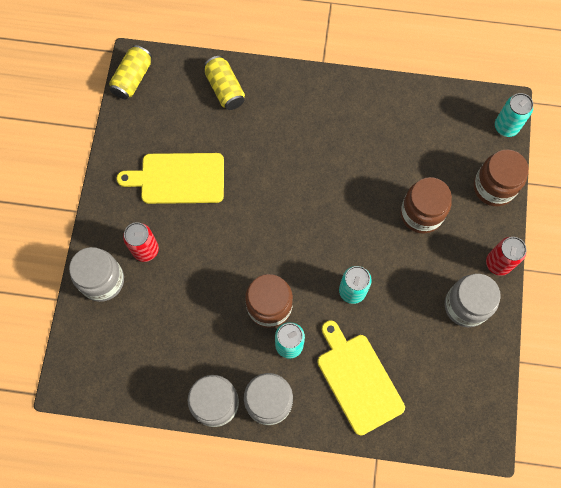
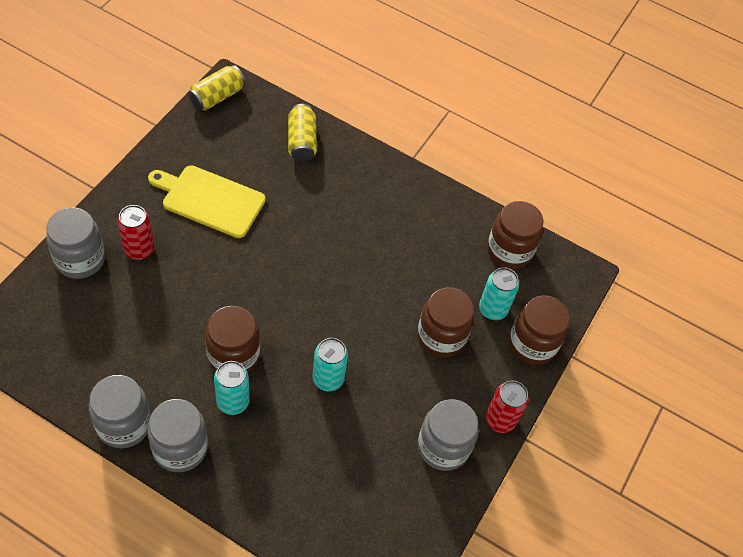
camera: 15 degrees right, 15 degrees down
(358, 380) = (287, 469): yellow cutting board -> none
(439, 113) = (509, 250): none -> brown jar
(506, 127) = (574, 292): turquoise can -> turquoise can (492, 309)

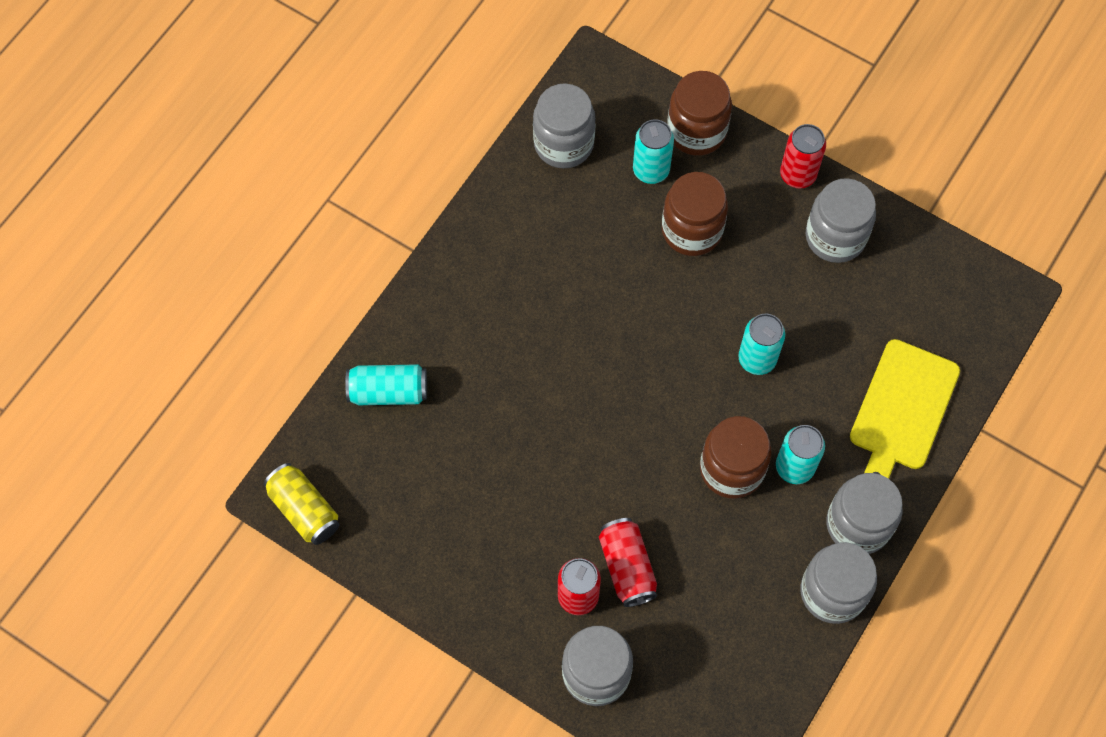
camera: 80 degrees left, 10 degrees up
(159, 281) = (627, 567): none -> red can
(210, 200) = (493, 509): yellow cutting board -> yellow cutting board (902, 409)
(301, 141) = (388, 392): yellow can -> turquoise can
(509, 250) = (563, 144): brown jar -> grey jar

